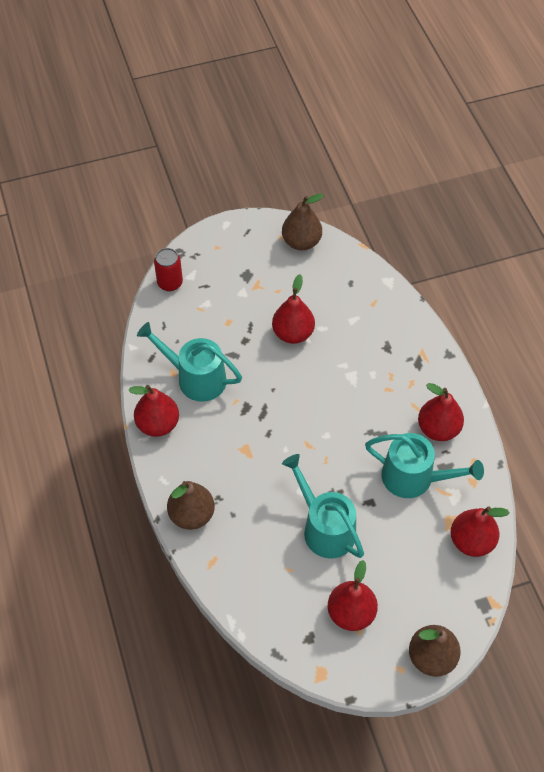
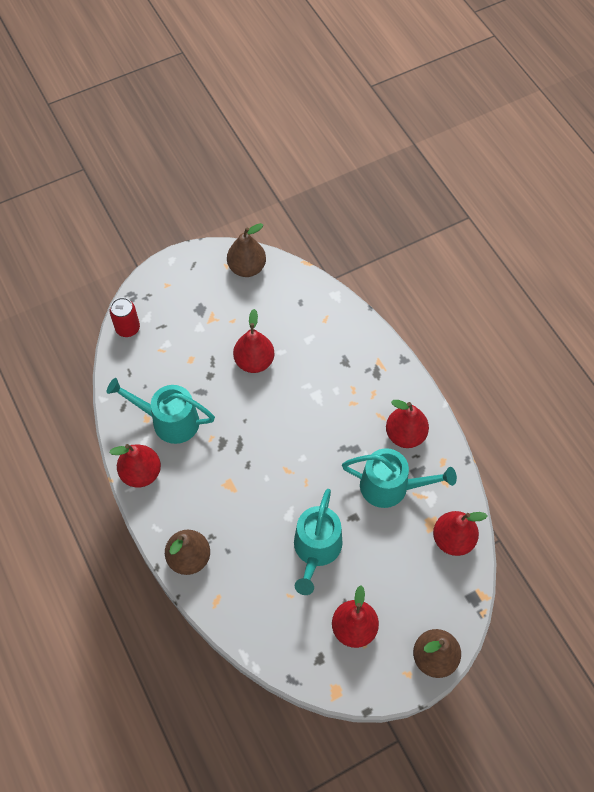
camera: 10 degrees left, 5 degrees up
(325, 528) = (316, 549): turquoise watering can -> turquoise watering can turned 120 degrees counterclockwise

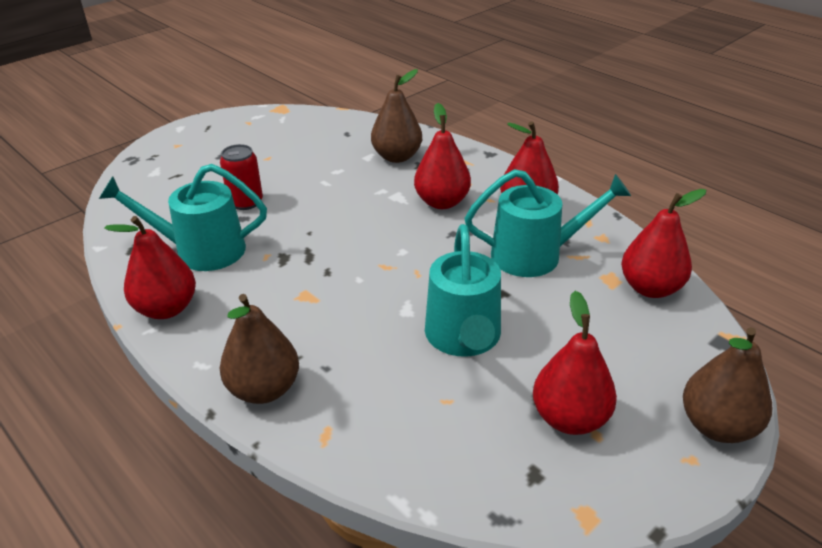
camera: 15 degrees left, 25 degrees down
(127, 328) = (129, 183): red can -> red can (246, 202)
(247, 268) = (274, 120): brown pear -> brown pear (397, 157)
(254, 361) = (306, 183): red pear -> red pear (442, 202)

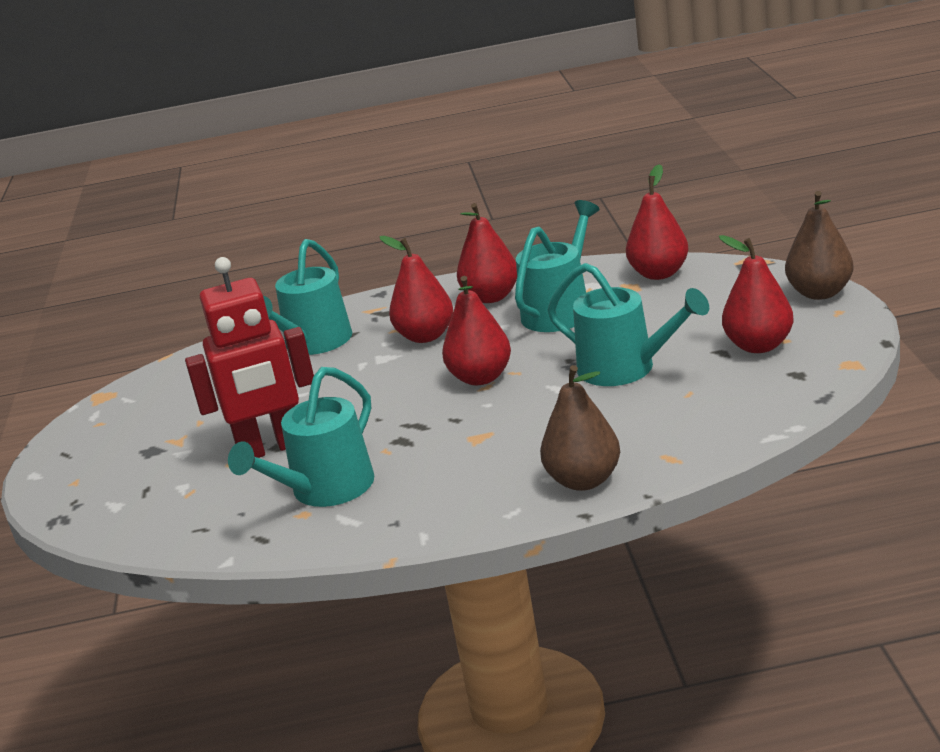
camera: 50 degrees left, 10 degrees down
(166, 308) = (401, 523): red pear -> red pear (480, 378)
(246, 202) = (271, 449): red can -> red robot
(397, 157) = (314, 343): brown pear -> turquoise watering can

